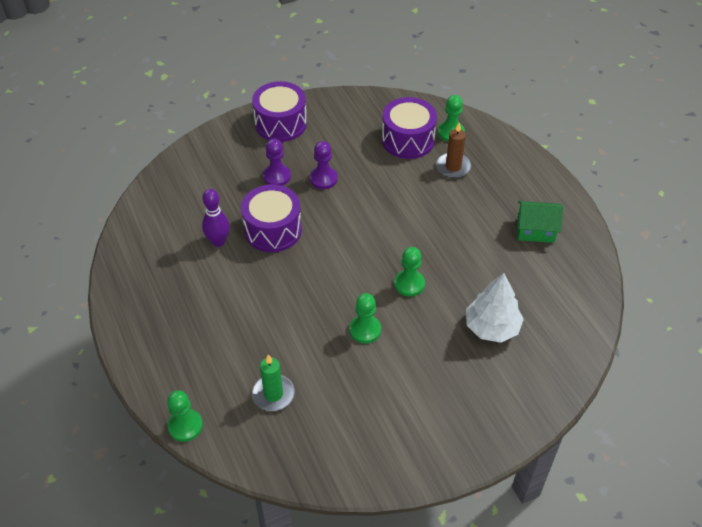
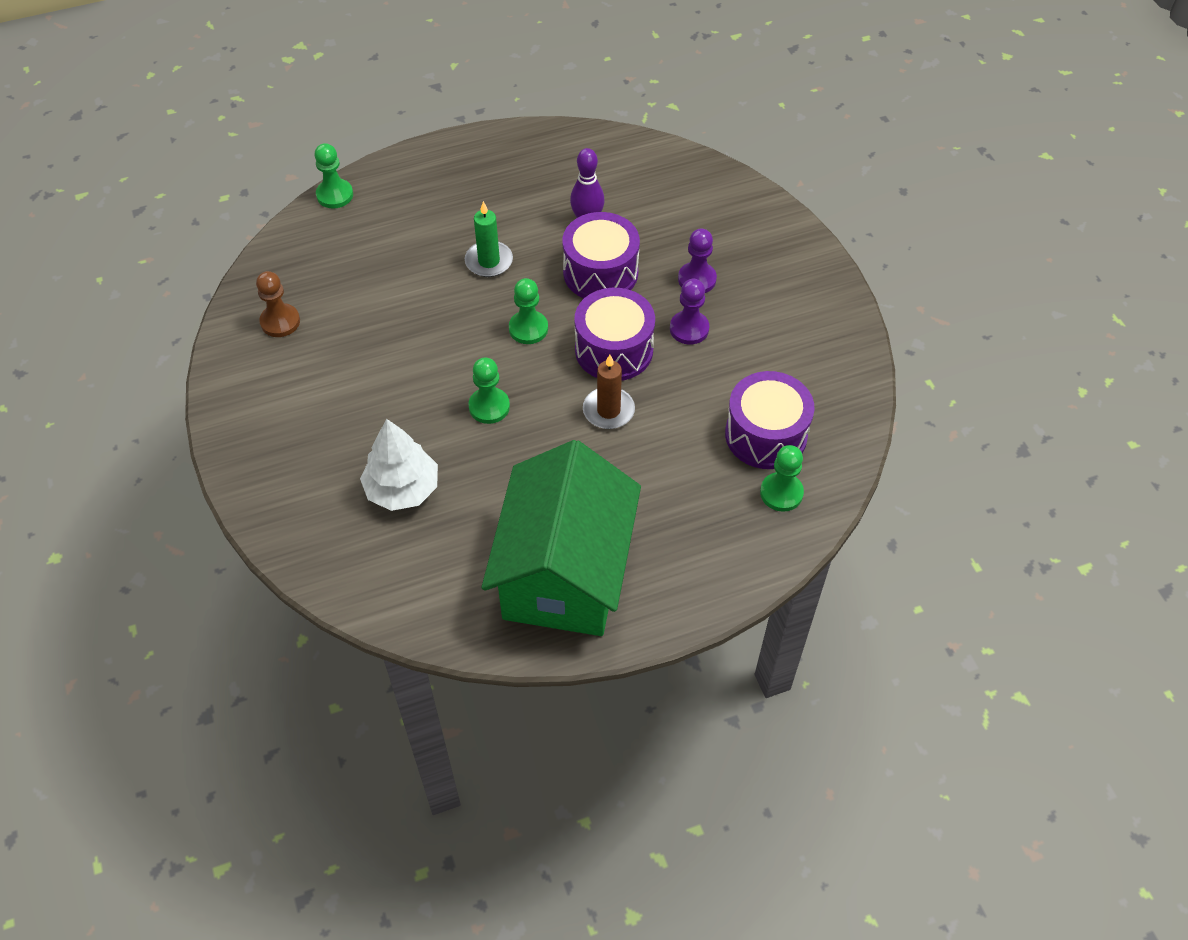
camera: 95 degrees right, 5 degrees up
(273, 394) = (355, 266): green candle -> green candle (489, 261)
(280, 123) = (803, 287): purple drum -> purple drum (614, 350)
(341, 441) = (280, 322): none -> brown pawn
(365, 330) = (425, 354): green pawn -> green pawn (528, 328)
(453, 167) = (704, 486): brown candle -> brown candle (608, 410)
(535, 230) = (564, 573): green house -> green house, size x2.26

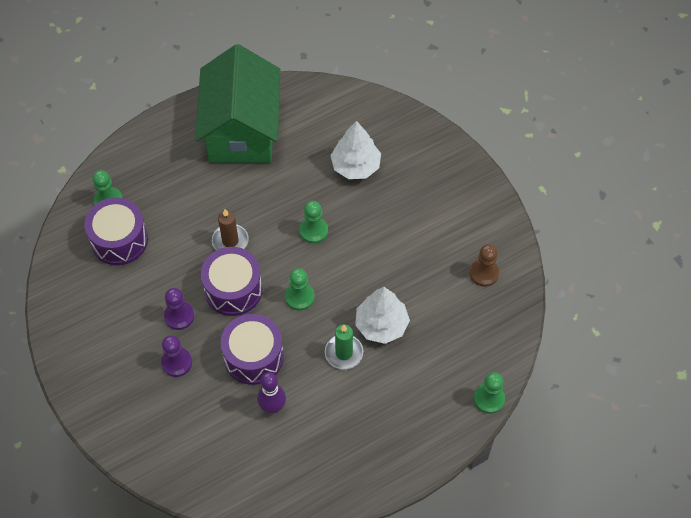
camera: 170 degrees right, 5 degrees up
(433, 283) = (381, 325): none -> white tree

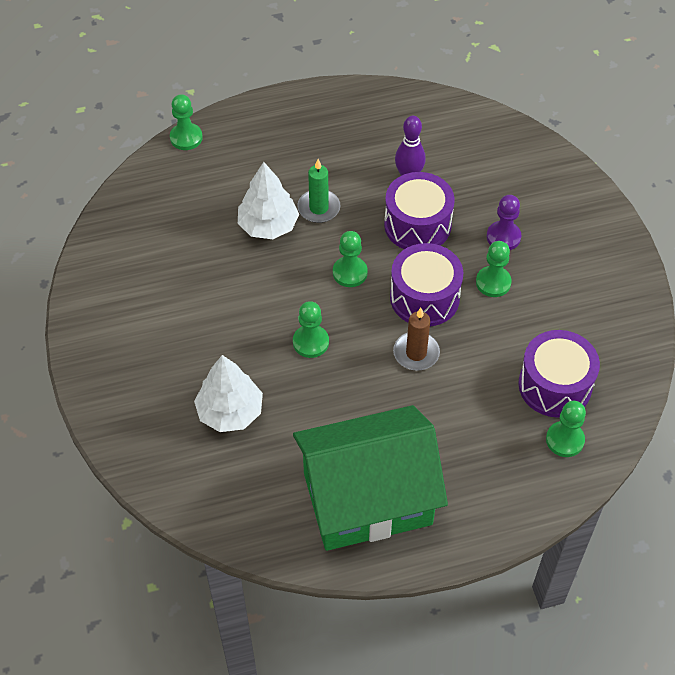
camera: 165 degrees left, 5 degrees down
(179, 316) = (493, 282): purple pawn -> green pawn
(241, 130) = (367, 499): green house -> green house turned 60 degrees clockwise
(484, 273) = (132, 252): brown pawn -> none

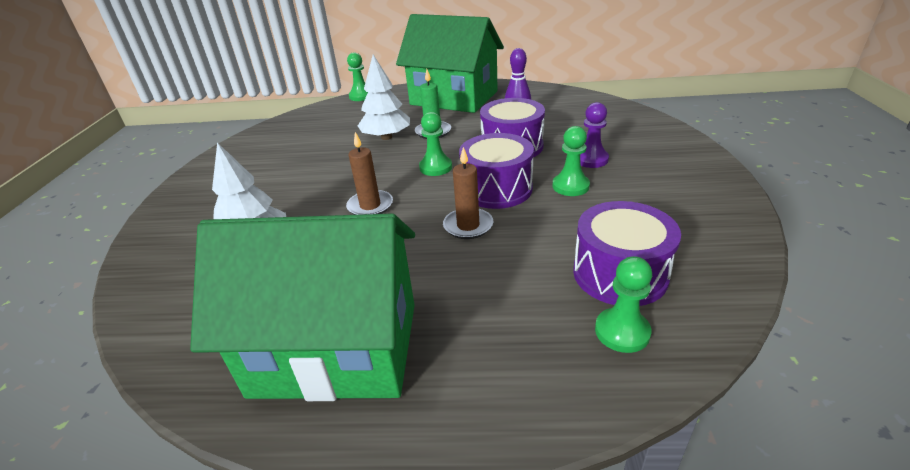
camera: 20 degrees right, 20 degrees down
(310, 342) = (370, 206): green pawn -> brown candle
(313, 130) = (454, 98): none -> green house

